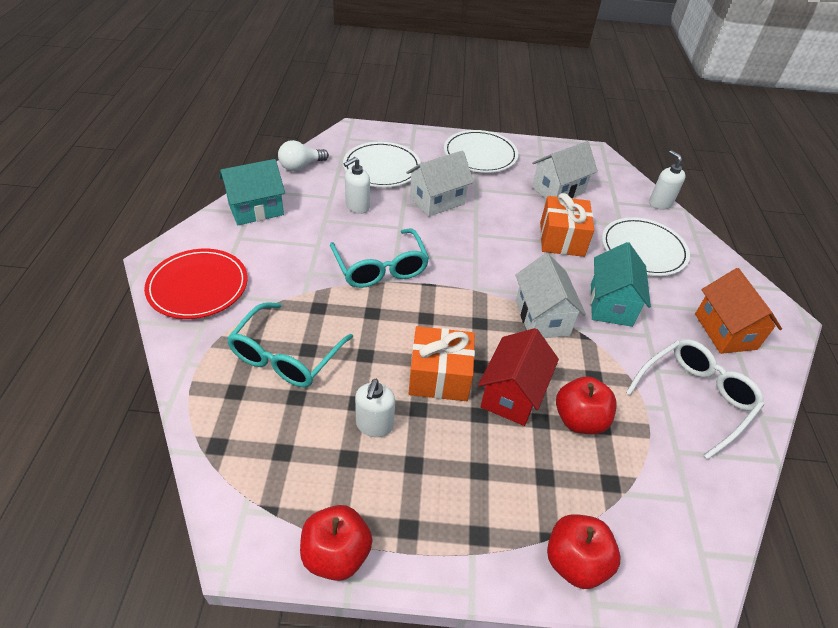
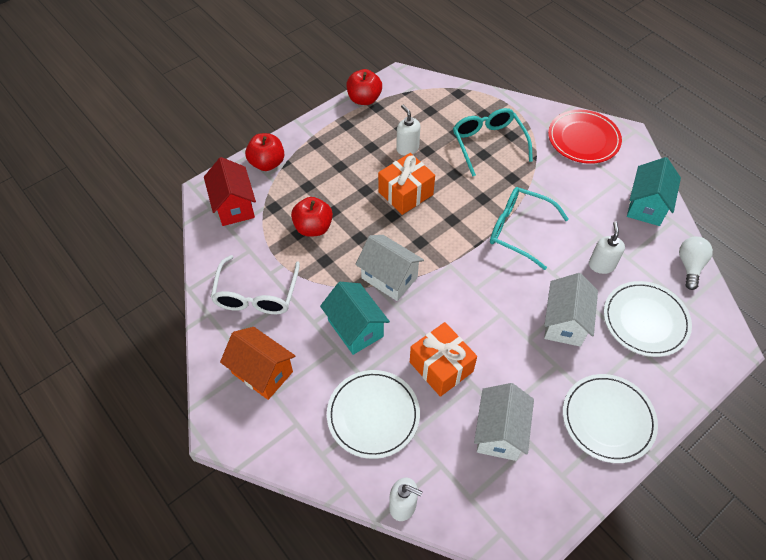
camera: 140 degrees right, 10 degrees up
(512, 394) = (360, 213): red house -> red house (234, 206)

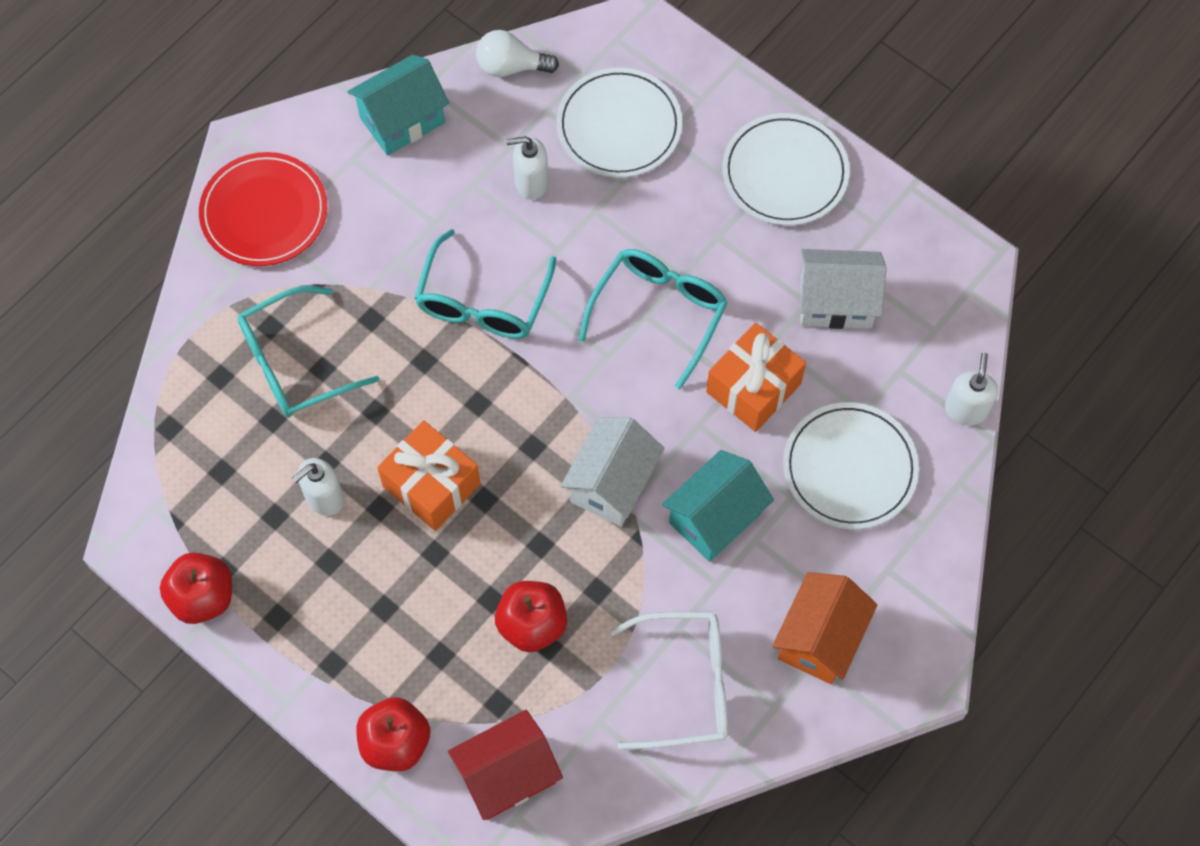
camera: 100 degrees left, 10 degrees up
(502, 321) = (659, 313): none -> turquoise glasses
(564, 322) = (644, 229): white house -> none
(646, 206) = (402, 120): turquoise house -> turquoise house turned 45 degrees counterclockwise

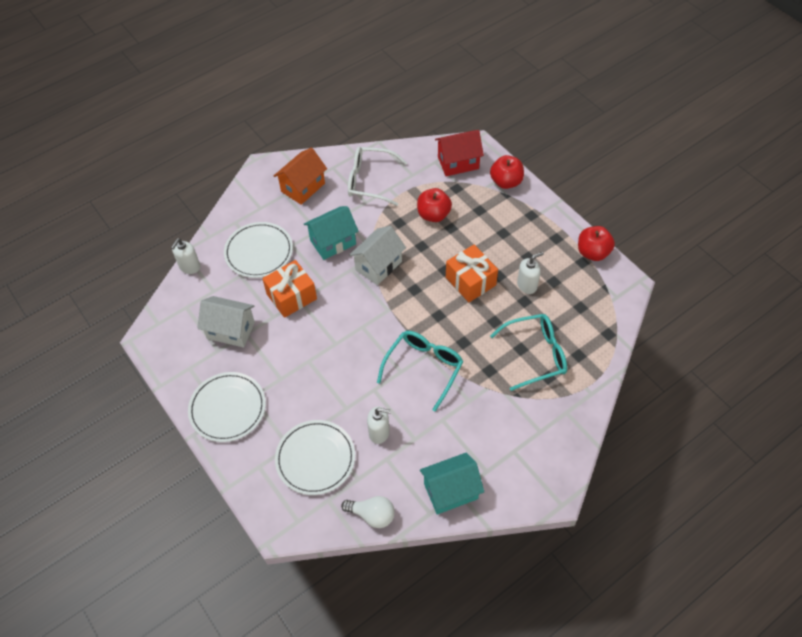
camera: 165 degrees left, 10 degrees down
(264, 212) = (546, 447): red plate -> none
(659, 313) = (328, 343): turquoise glasses -> none

